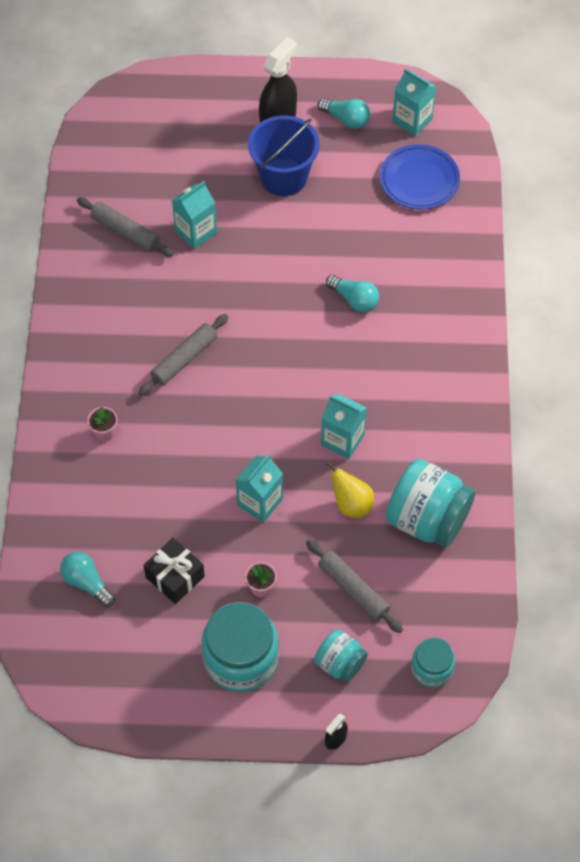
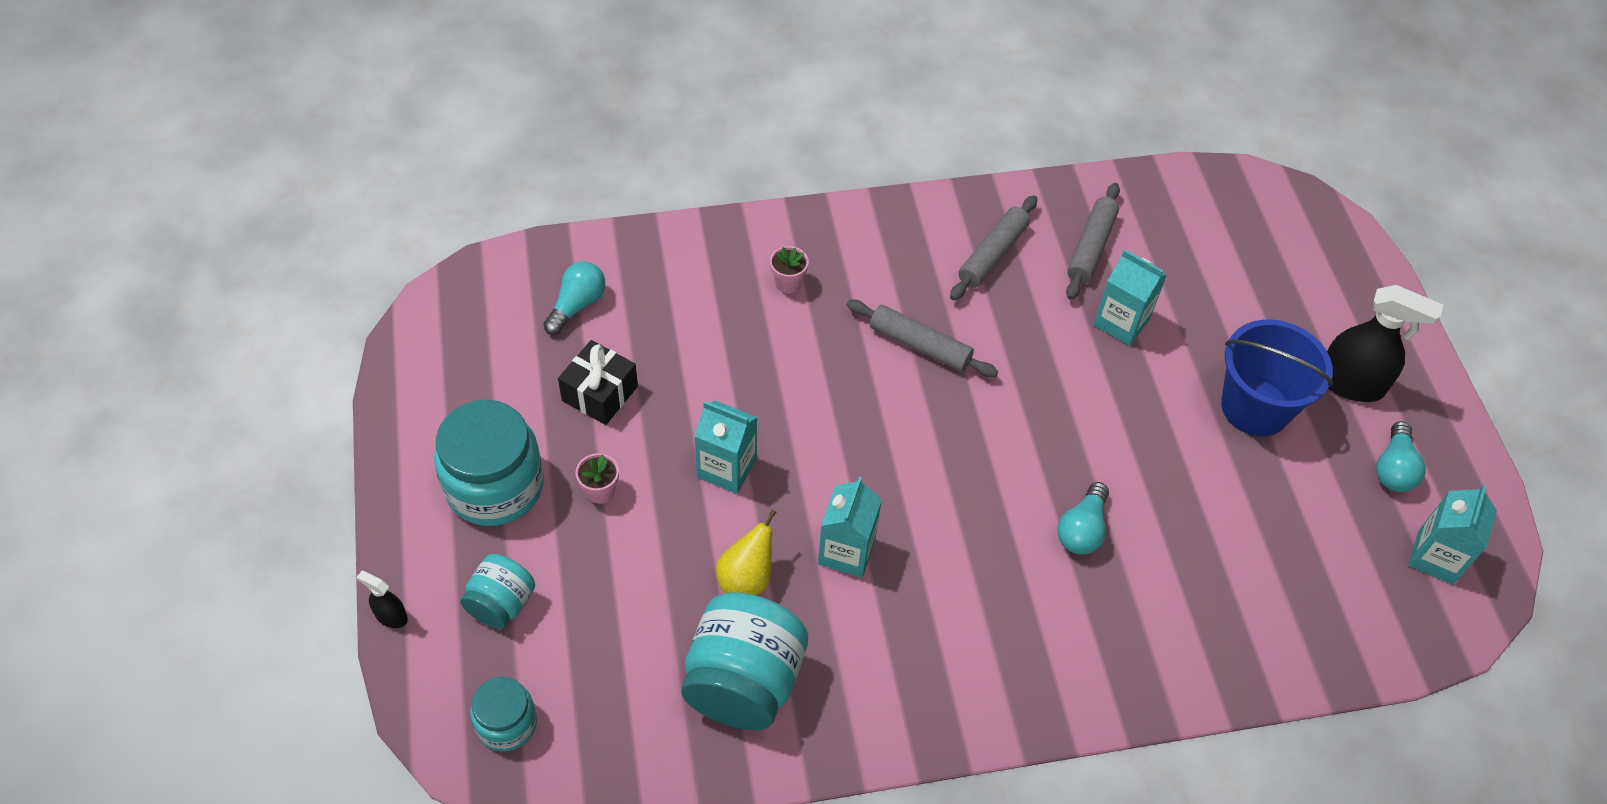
camera: 75 degrees right, 5 degrees down
(353, 589) = (615, 603): grey rolling pin -> grey rolling pin (992, 254)
(419, 180) = (1329, 584): blue plate -> none

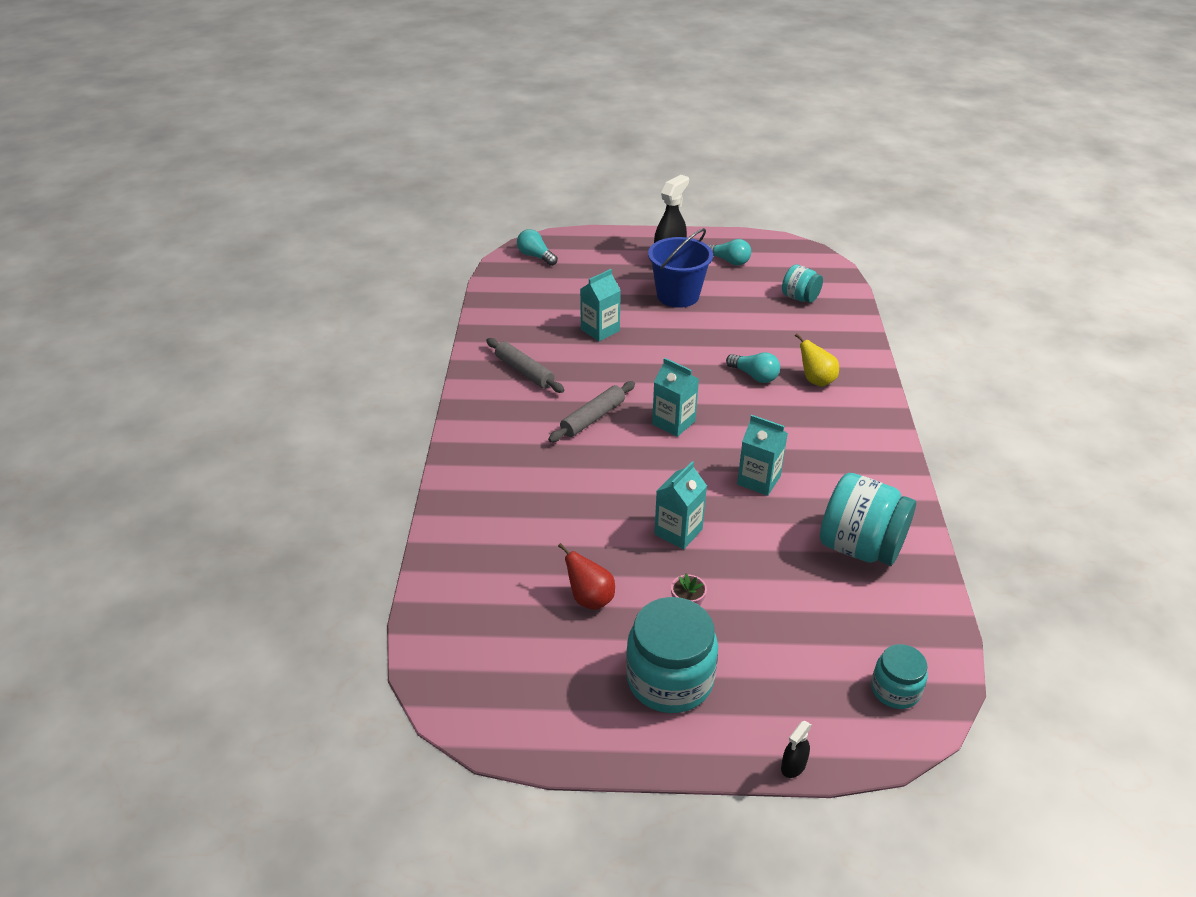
camera: 75 degrees left, 15 degrees down
(501, 604) = (786, 684): turquoise jar -> turquoise jar (800, 298)
(577, 305) = (491, 604): turquoise light bulb -> turquoise light bulb (536, 256)
(600, 393) = (590, 599): black gift -> red pear
(746, 579) = (776, 534): yellow pear -> yellow pear (816, 380)
(788, 283) = (513, 474): pink flower pot -> none
(1091, 247) = (534, 330): grey rolling pin -> none
(1435, 557) = (787, 262): turquoise carton -> turquoise carton (673, 422)

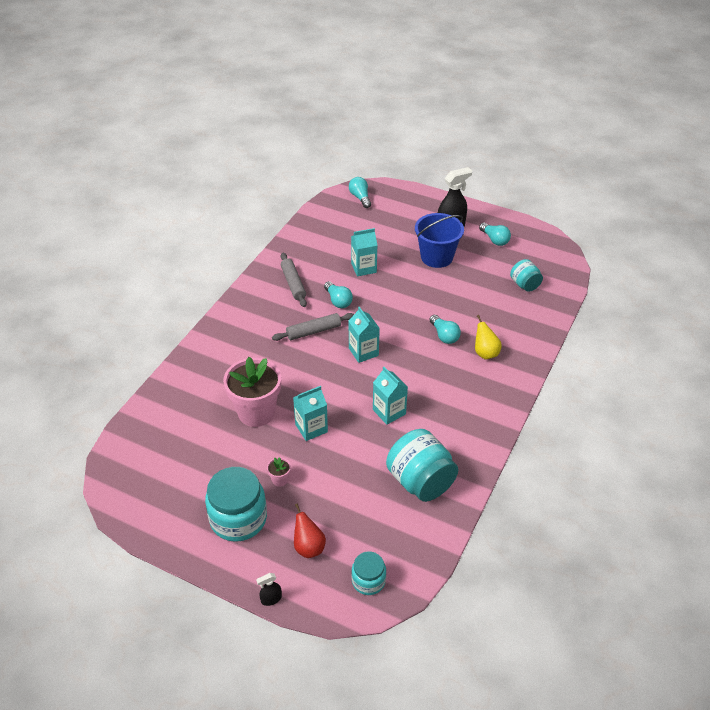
camera: 25 degrees right, 5 degrees up
(590, 599) = (227, 451): red pear -> red pear (308, 547)
(592, 537) = (256, 412): none -> pink flower pot
(597, 375) = (338, 301): none -> turquoise light bulb

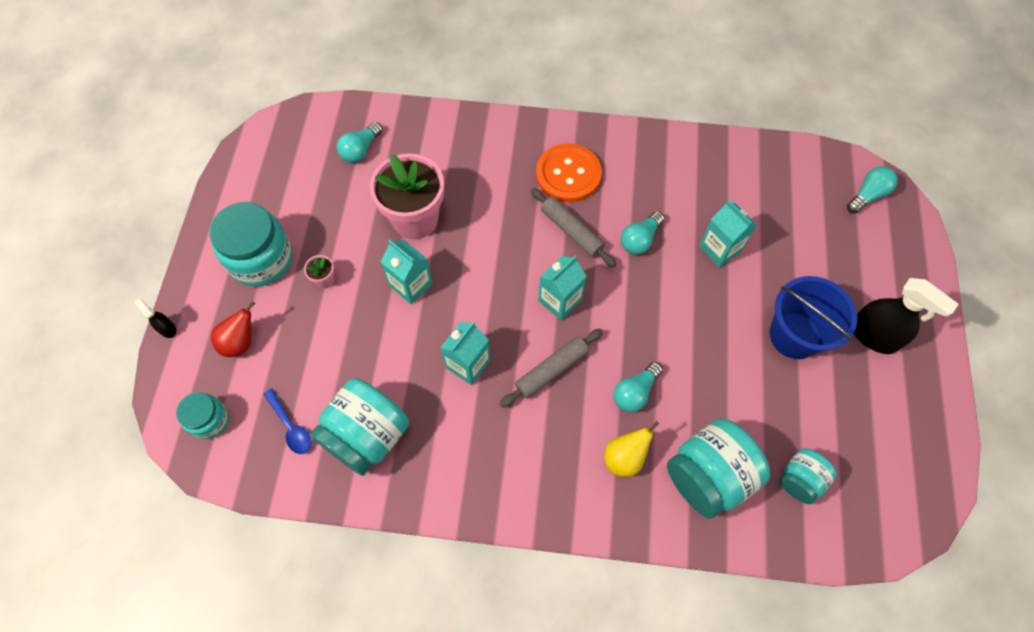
camera: 70 degrees right, 20 degrees up
(267, 320) = (568, 174): none -> orange button
(293, 284) = (646, 178): grey rolling pin -> grey rolling pin (551, 370)
(395, 527) = (291, 427): none -> blue spoon
(494, 240) = (882, 408): turquoise light bulb -> turquoise light bulb (360, 150)
(509, 320) = (708, 476): none -> turquoise jar

